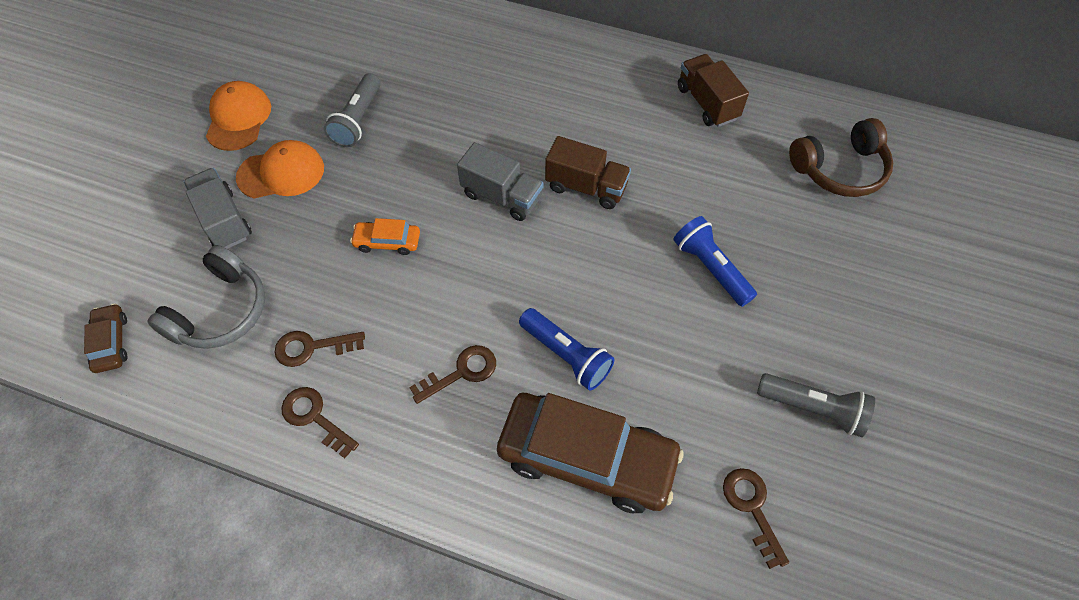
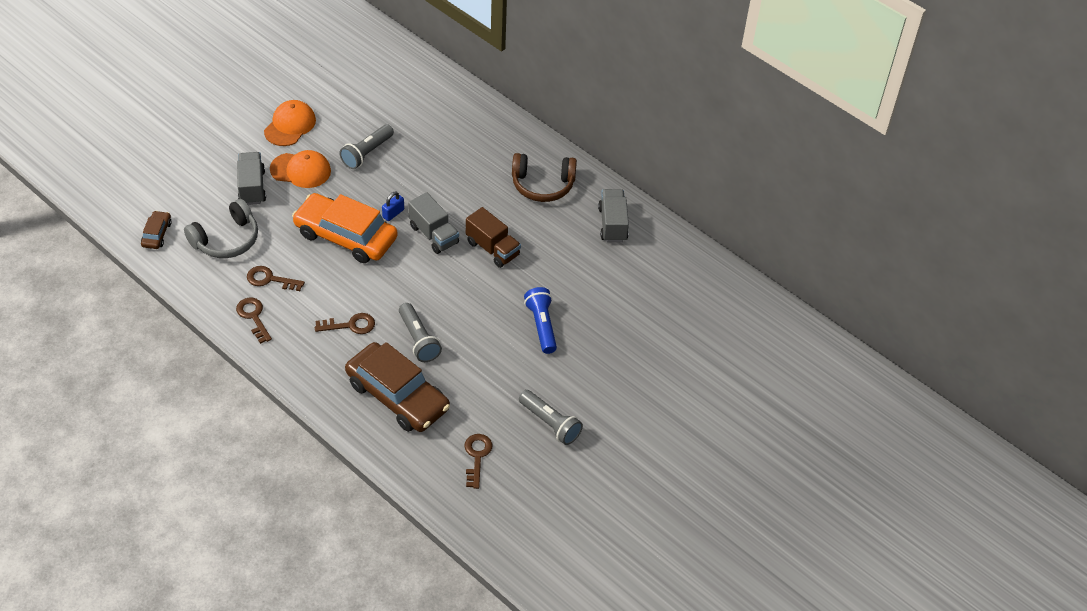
camera: 20 degrees right, 10 degrees down
(387, 241) = (346, 236): orange car -> orange car, size x2.25
(434, 187) = (393, 213): none -> blue padlock
(566, 355) = (418, 339): blue flashlight -> grey flashlight
(707, 103) = (612, 224): brown truck -> grey truck
(839, 169) = (674, 299): brown headphones -> brown headphones (542, 185)

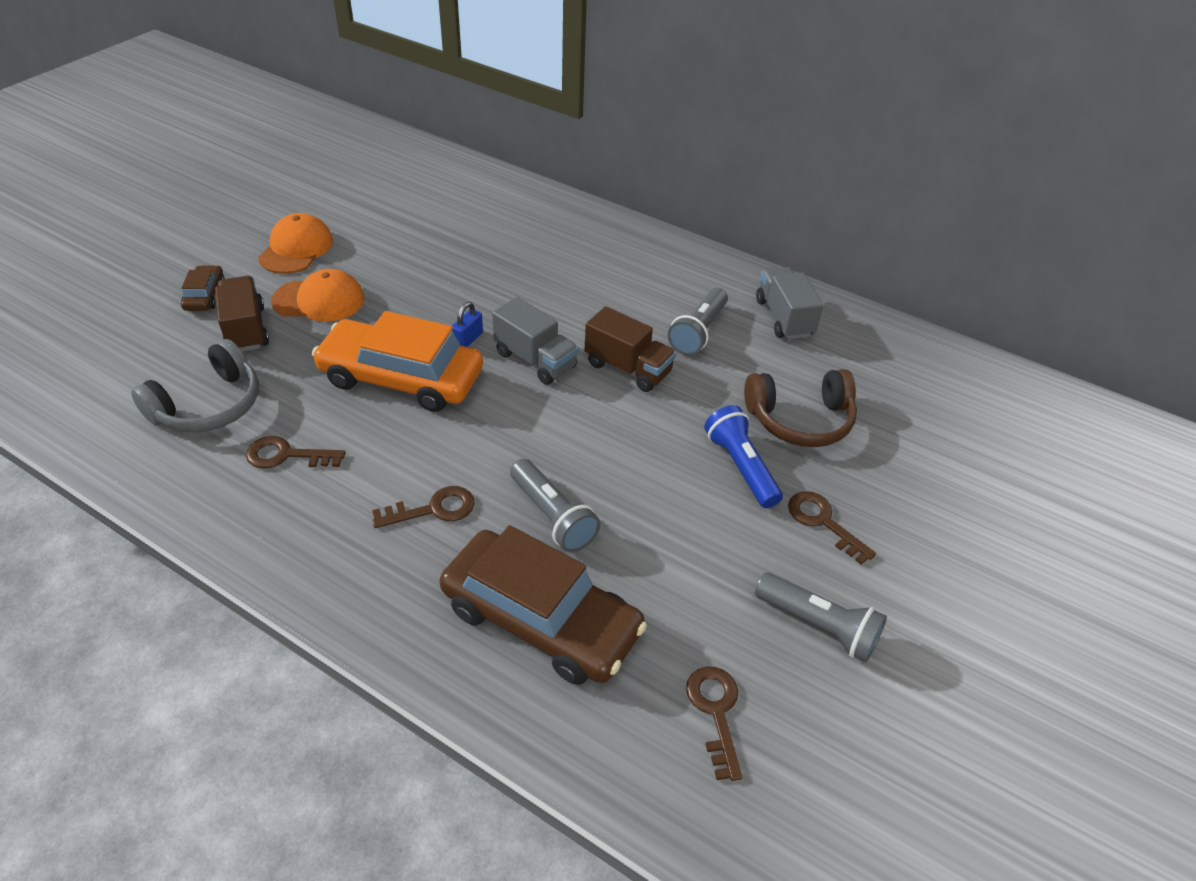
camera: 10 degrees left, 5 degrees down
(157, 234) = (90, 411): brown car -> brown car (205, 295)
(252, 187) = (246, 329): grey truck -> brown truck
(253, 317) = (263, 519): brown key -> brown key (823, 522)
(367, 153) = (413, 270): grey flashlight -> grey flashlight (698, 332)
(542, 185) = (669, 282): brown headphones -> brown headphones (800, 420)

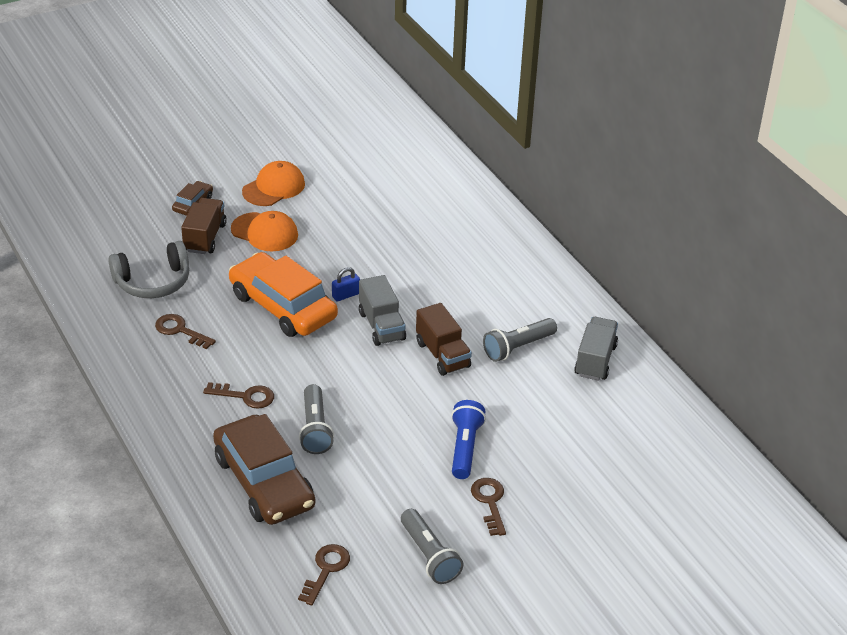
camera: 30 degrees right, 5 degrees down
(800, 420) = (537, 435): brown headphones -> none

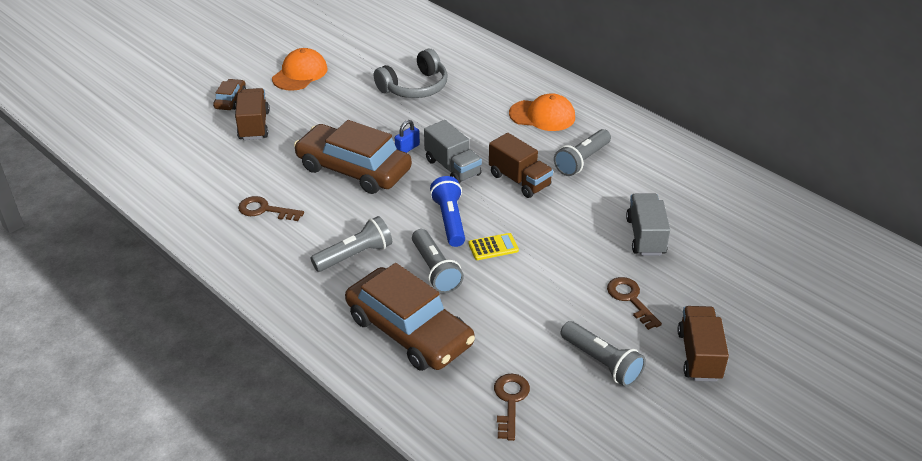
camera: 15 degrees left, 0 degrees up
(153, 282) = (220, 173): grey headphones -> grey headphones (415, 87)
(245, 396) = (355, 255): brown key -> grey flashlight
(265, 232) = (308, 111): orange cap -> orange cap (542, 115)
(283, 306) = (354, 169): orange car -> brown car
(382, 419) = (493, 247): none -> yellow calculator
(464, 448) = (581, 256): blue flashlight -> blue flashlight (449, 220)
(526, 572) = (699, 355): none -> brown truck
(595, 360) = (654, 157): grey truck -> grey truck (645, 236)

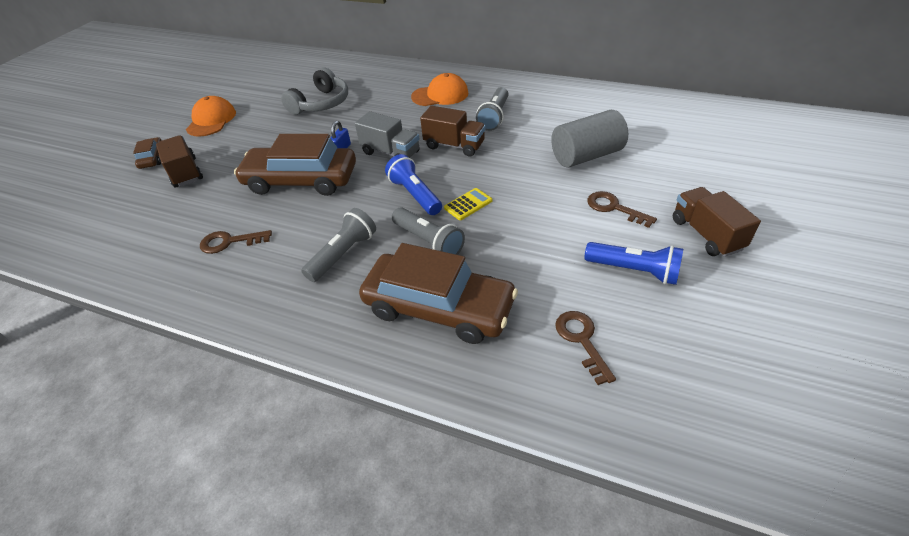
camera: 20 degrees left, 5 degrees up
(602, 362) = (634, 270): grey flashlight -> blue flashlight
(645, 236) = (586, 156): grey truck -> grey cylinder

